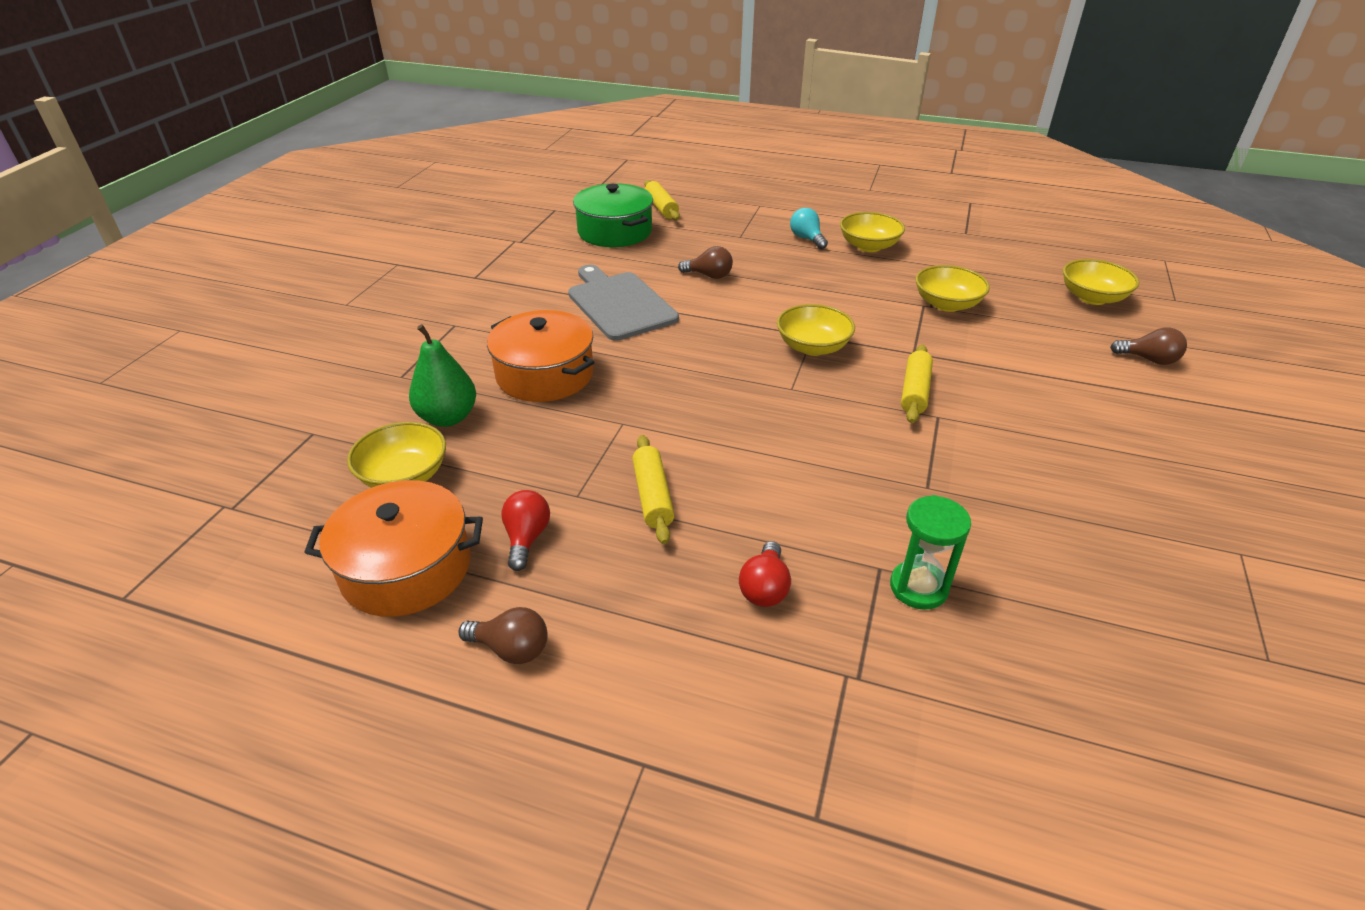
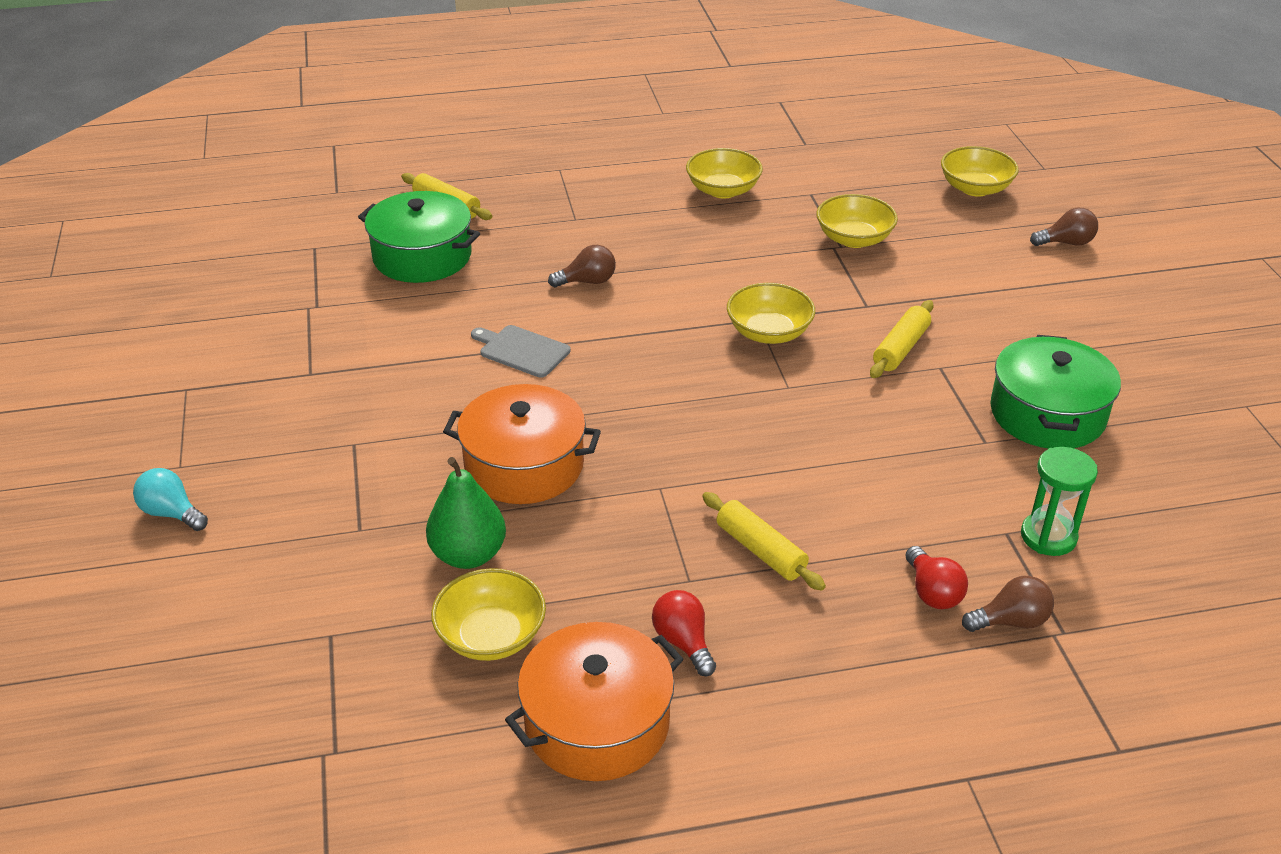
camera: 30 degrees left, 0 degrees up
(511, 649) = (772, 745): brown light bulb -> brown light bulb (1010, 621)
(619, 304) = (521, 351): grey cutting board -> grey cutting board, size x0.58
(807, 239) = (651, 200): turquoise light bulb -> turquoise light bulb (171, 513)
(915, 391) = (900, 348): yellow rolling pin -> yellow rolling pin turned 45 degrees clockwise
(1009, 486) = (1047, 414): none -> green pot

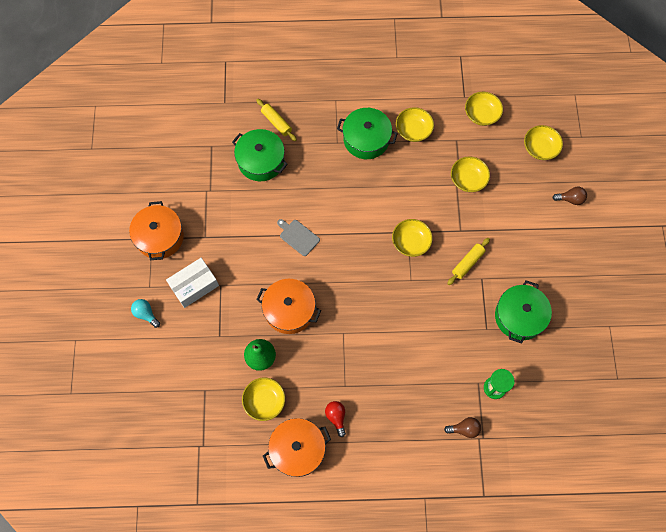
camera: 10 degrees right, 30 degrees up
(204, 384) = (159, 237): none -> orange pot
(290, 451) = (194, 285): none -> white box
(587, 281) = (335, 192): brown light bulb -> none
(633, 209) = (366, 139): none -> green pot
(760, 550) = (376, 375): yellow rolling pin -> none
(846, 160) = (481, 114): none -> yellow bowl
(932, 592) = (438, 409): red light bulb -> none

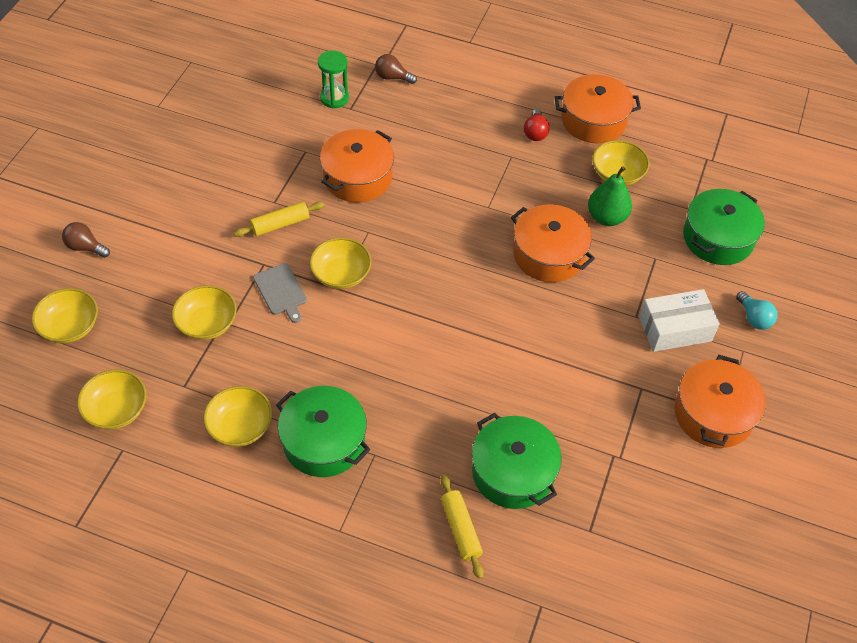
camera: 160 degrees left, 15 degrees down
(298, 237) = (499, 338): grey cutting board -> grey cutting board (281, 291)
(440, 321) = (357, 177): none -> orange pot
(519, 316) = (256, 149): green pot -> green pot (718, 238)

